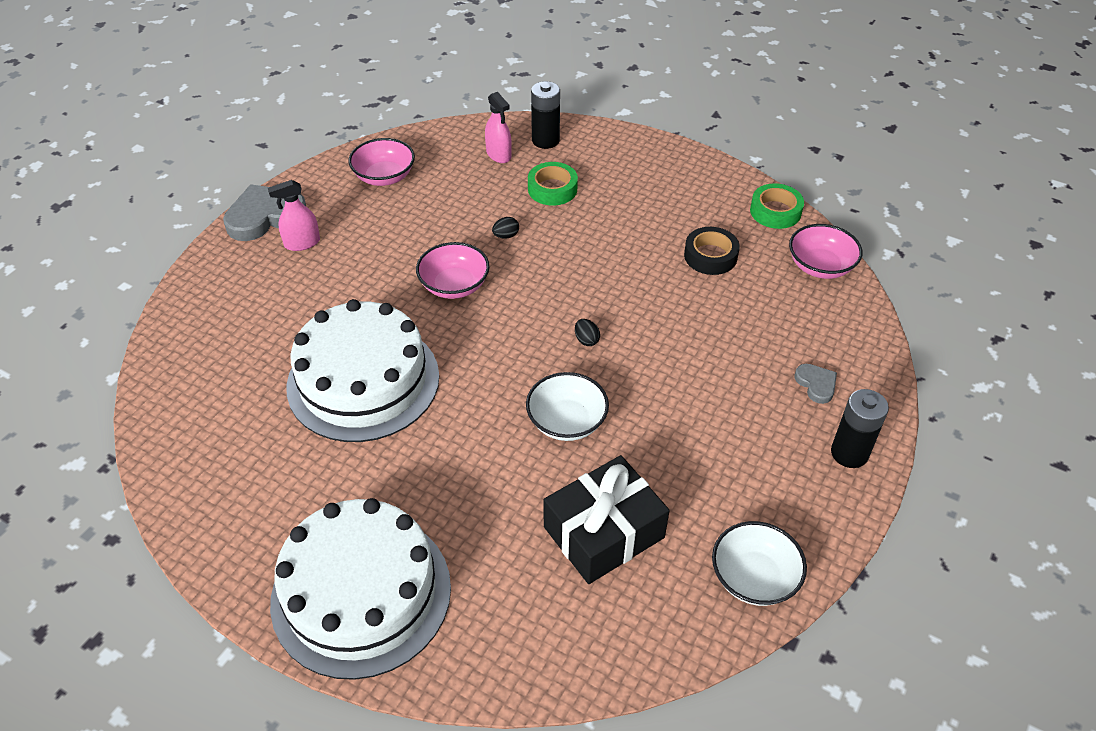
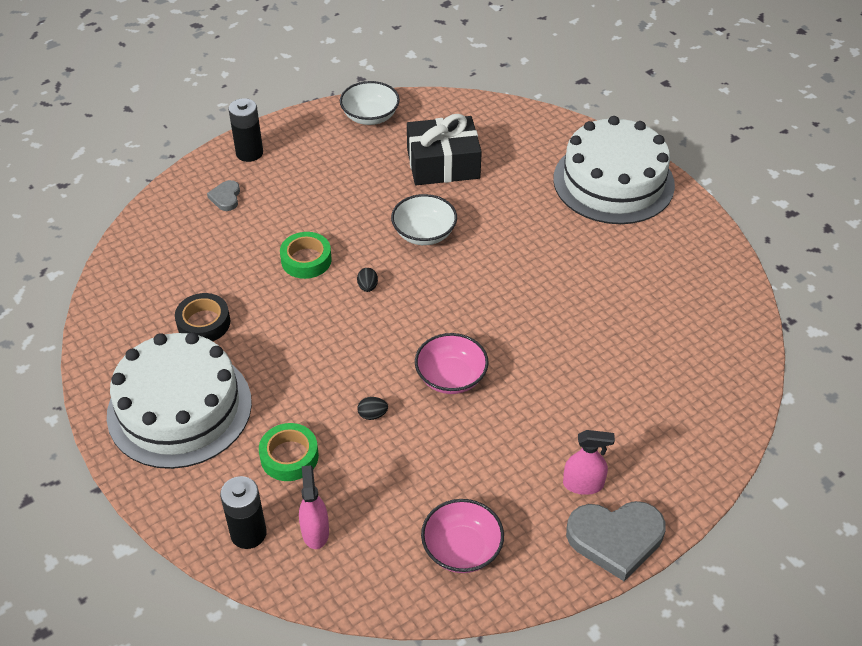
camera: 155 degrees left, 0 degrees up
(363, 381) = (567, 316): white cake -> white cake (179, 408)
(775, 211) = (102, 346): green tape -> green tape (306, 260)
(820, 266) = (123, 280): pink bowl -> none

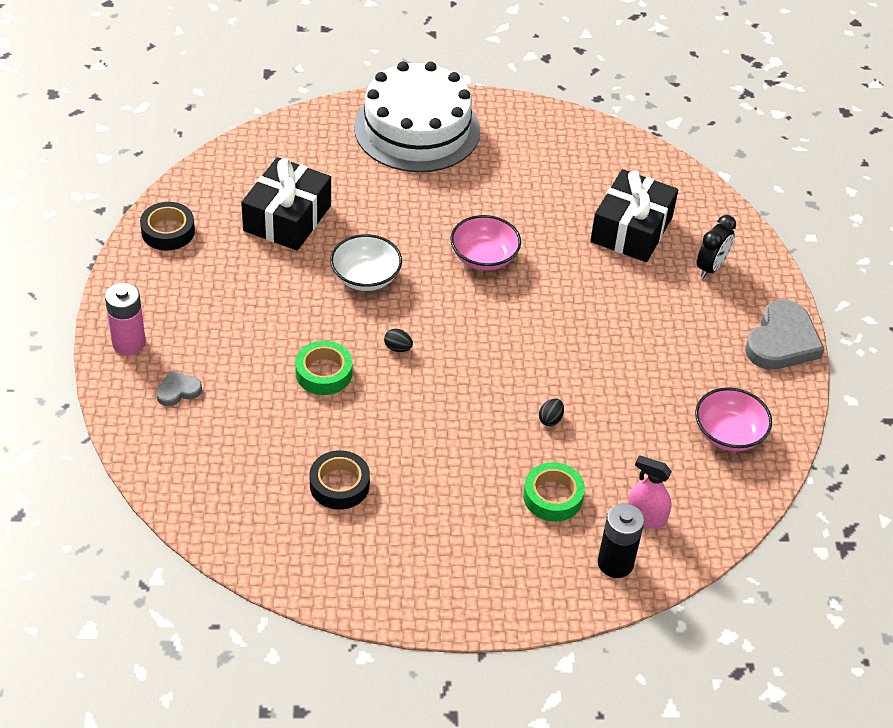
camera: 60 degrees left, 0 degrees up
(179, 408) = (434, 550): white cake -> none
(226, 197) = (178, 391): grey heart -> grey heart turned 120 degrees clockwise
(249, 153) = (129, 343): black battery -> pink battery
(370, 116) = (168, 231): white bowl -> black tape
(451, 377) = (550, 349): pink bowl -> pink bowl (484, 257)
(583, 484) = (719, 330): pink spray bottle -> none
(644, 364) = (631, 229): none -> black gift
(656, 441) = (711, 267): none -> black clock

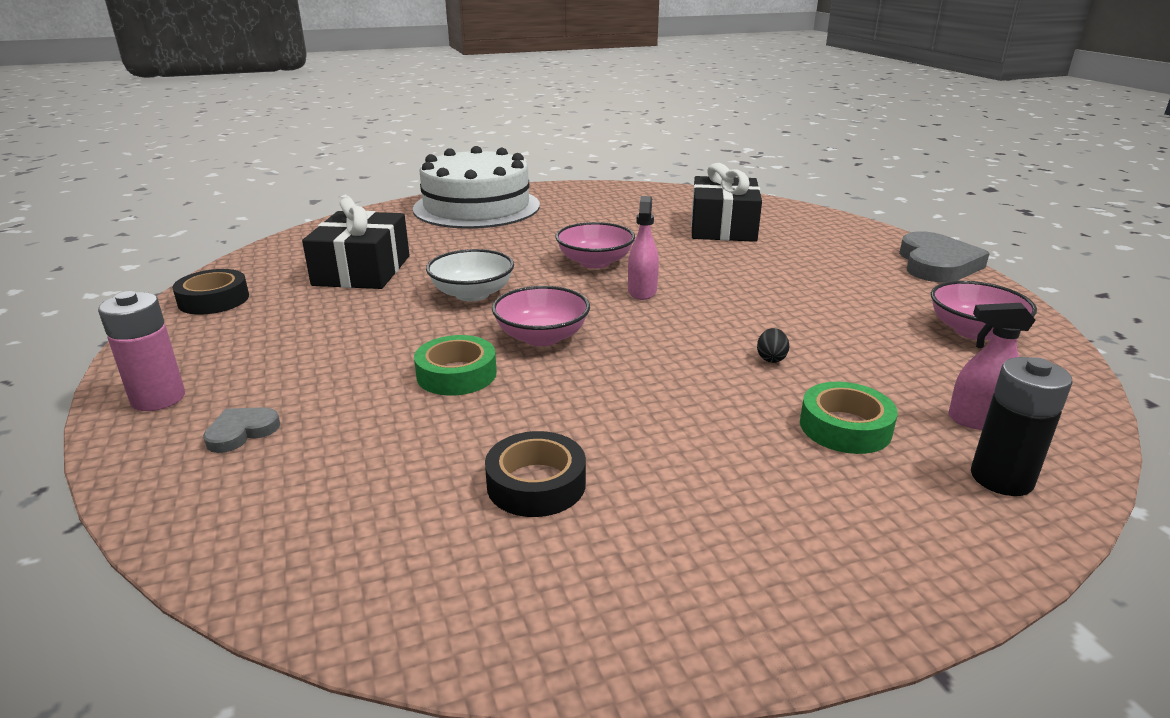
camera: 15 degrees left, 20 degrees down
(398, 348) = (542, 337): black egg -> pink bowl
(501, 311) = (642, 291): none -> pink spray bottle
(711, 267) = (817, 235): black clock -> none

